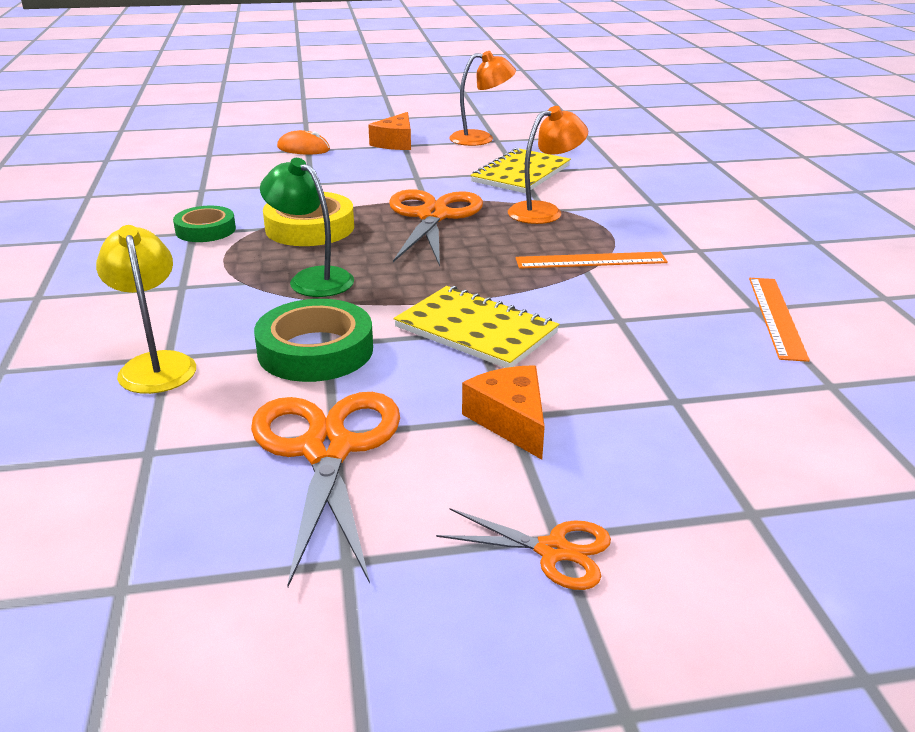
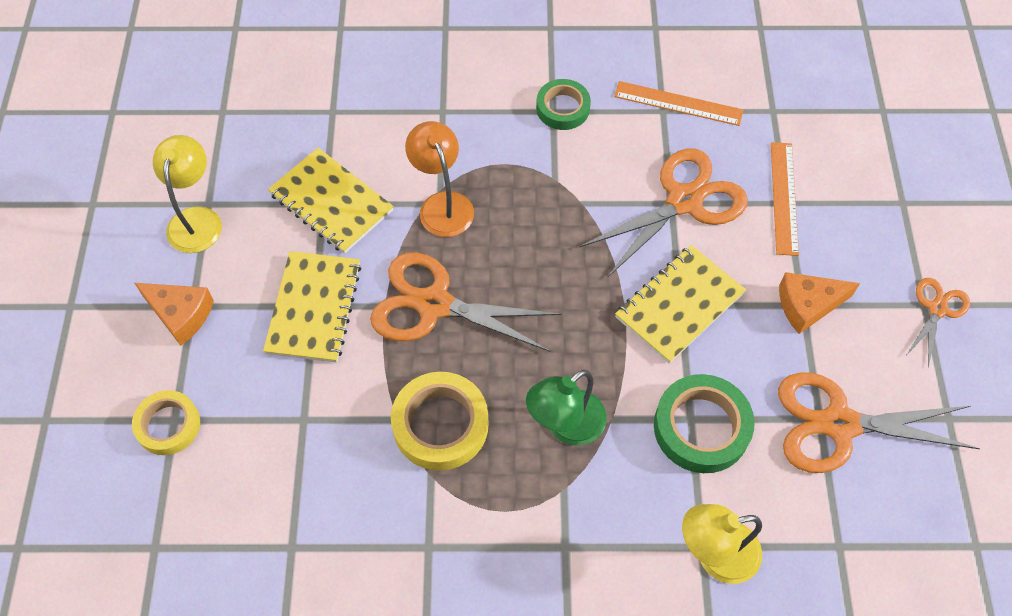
camera: 80 degrees left, 30 degrees up
(205, 230) = (425, 533): green tape -> green tape (562, 108)
(303, 148) = (168, 425): orange mouse -> yellow tape
(414, 177) = (314, 308): none -> yellow notebook
(481, 138) = (196, 219): orange lamp -> yellow lamp
(591, 260) = (562, 194): orange ruler -> orange ruler (783, 197)
(628, 327) = (685, 201): none -> orange scissors

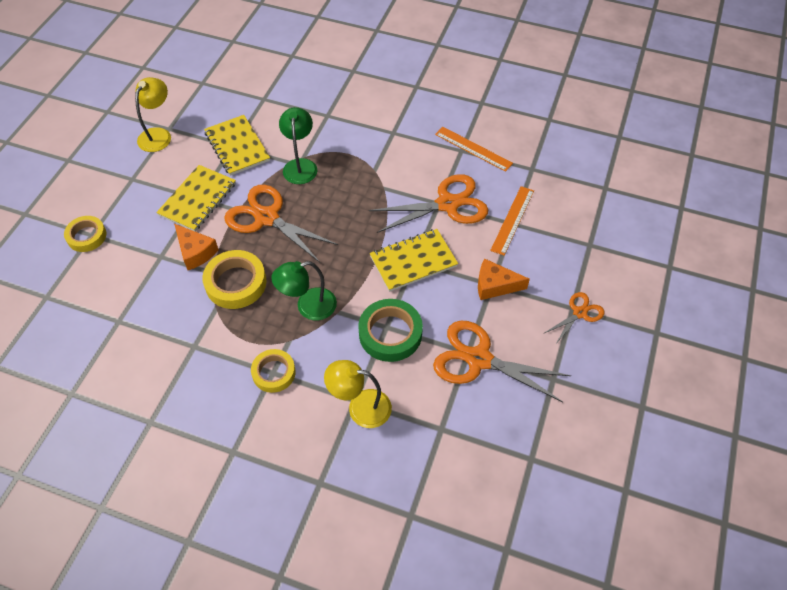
camera: 20 degrees right, 5 degrees down
(180, 314) = (123, 181): orange cheese -> orange cheese (195, 252)
(442, 204) = (300, 165): orange lamp -> green lamp
(562, 108) = (400, 132): green tape -> none
(567, 547) = (274, 373): none -> yellow tape

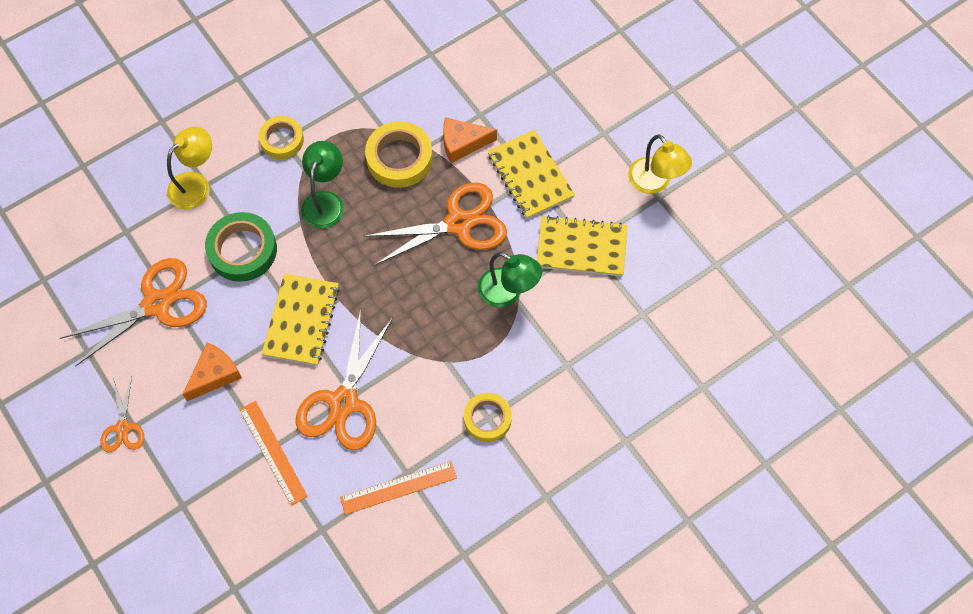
camera: 125 degrees right, 10 degrees up
(87, 236) = (551, 67): yellow tape -> yellow tape (487, 419)

